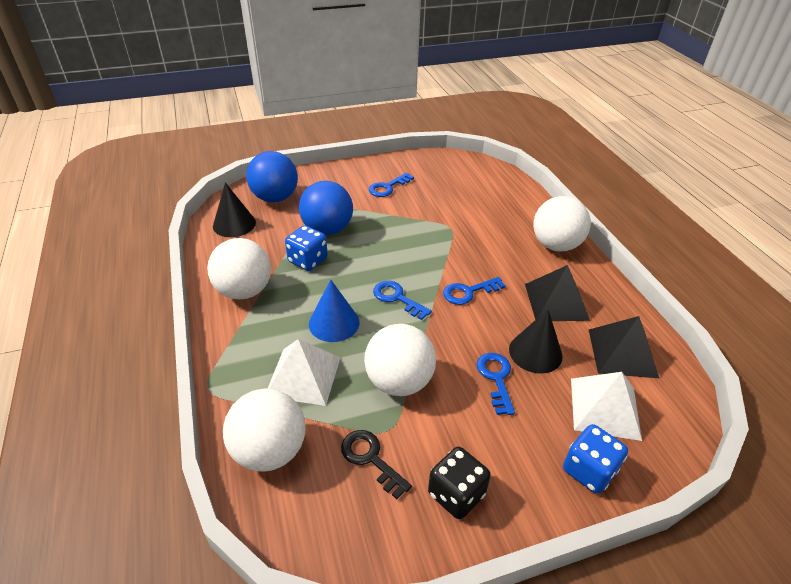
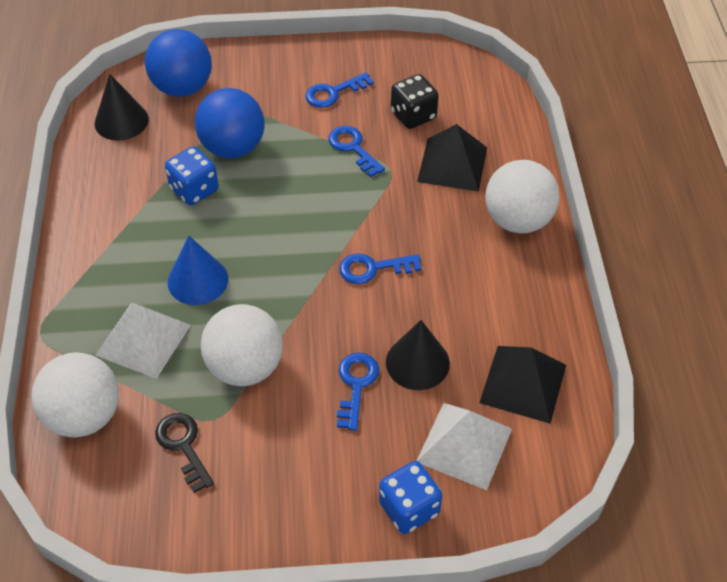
camera: 15 degrees right, 10 degrees up
(244, 291) = (109, 219): white ball -> none
(397, 298) = (283, 261): blue key -> blue key (353, 148)
(456, 494) = (257, 501): black dice -> black dice (413, 115)
(556, 302) = (476, 301): black pyramid -> black pyramid (452, 164)

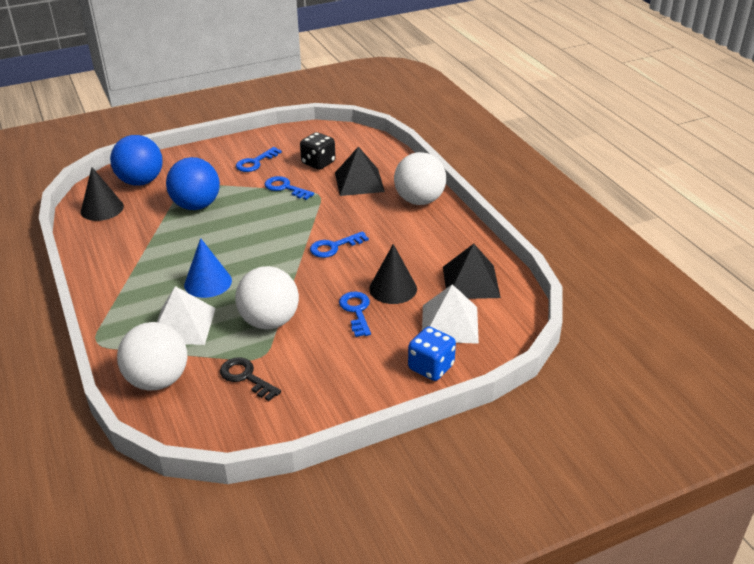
camera: 20 degrees left, 15 degrees down
(194, 190) = (179, 234): blue dice -> none

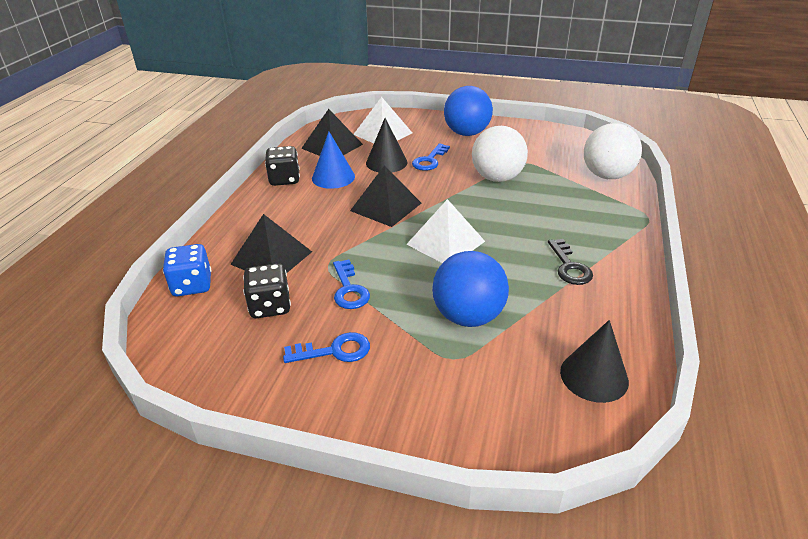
camera: 140 degrees left, 0 degrees up
(141, 181) = (513, 404): blue ball -> blue ball (466, 133)
(183, 325) = (567, 201): white pyramid -> white pyramid (445, 242)
(208, 282) = (522, 224): blue cone -> blue cone (333, 177)
(246, 377) = (543, 156): black key -> black key (569, 267)
(334, 247) = (386, 207): blue key -> black pyramid
(419, 200) = (258, 212): white ball -> none
(431, 367) = (425, 122): blue dice -> blue dice (192, 285)
(449, 231) = (284, 179): none -> black dice

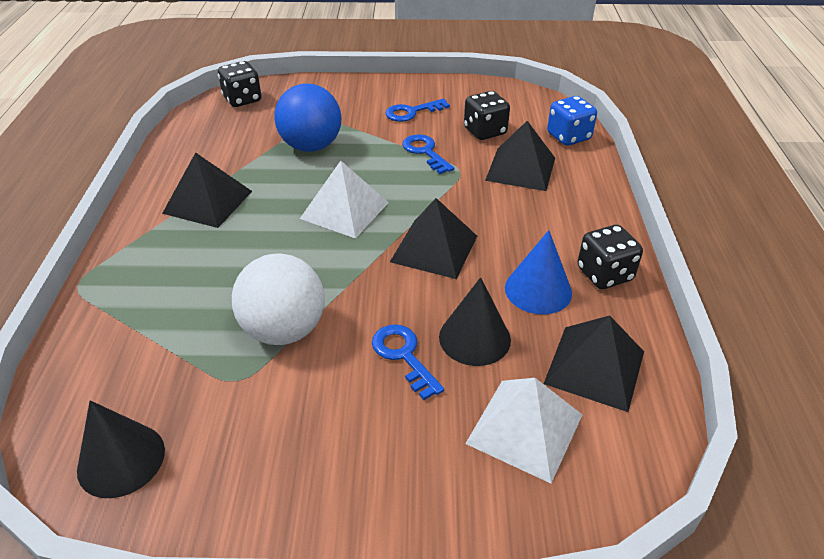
camera: 165 degrees right, 5 degrees up
(429, 160) = (403, 356): blue key -> blue key turned 45 degrees counterclockwise
(466, 133) = (350, 463): blue ball -> none
(563, 421) = (242, 99): none -> black dice
(569, 267) = (207, 202): black key -> black pyramid
(594, 376) = (213, 123): black cone -> black cone (121, 459)
(607, 175) = (96, 366): white ball -> none

